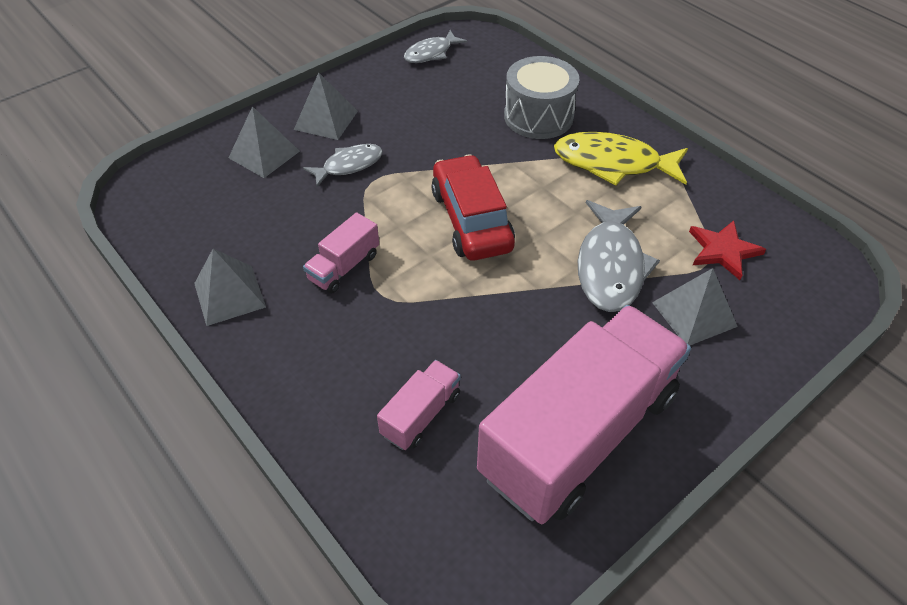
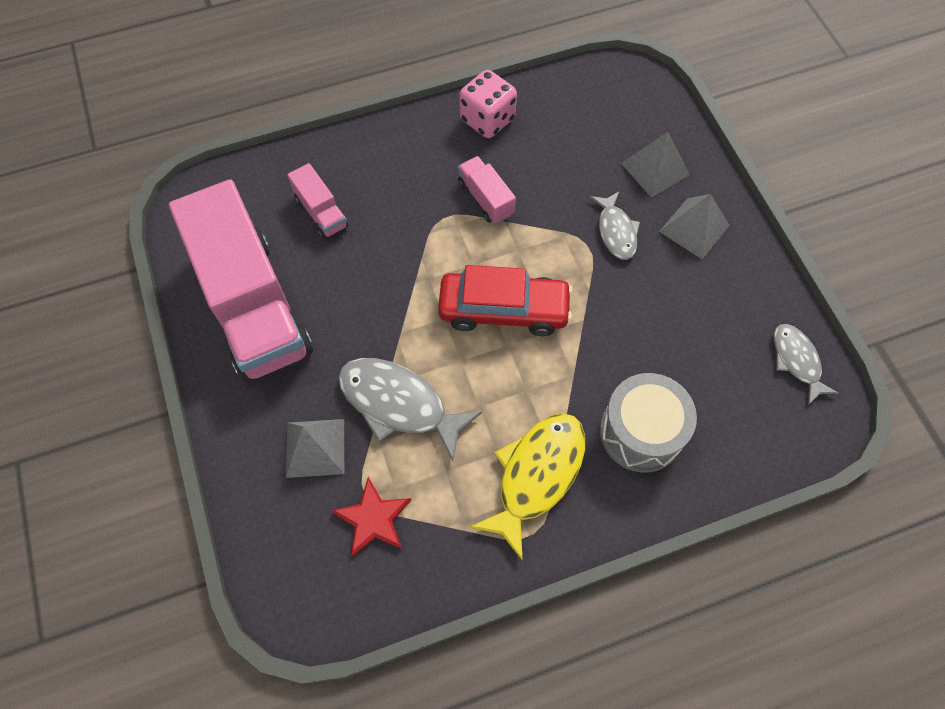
camera: 110 degrees right, 15 degrees up
(229, 295) = (487, 119): grey pyramid -> pink dice

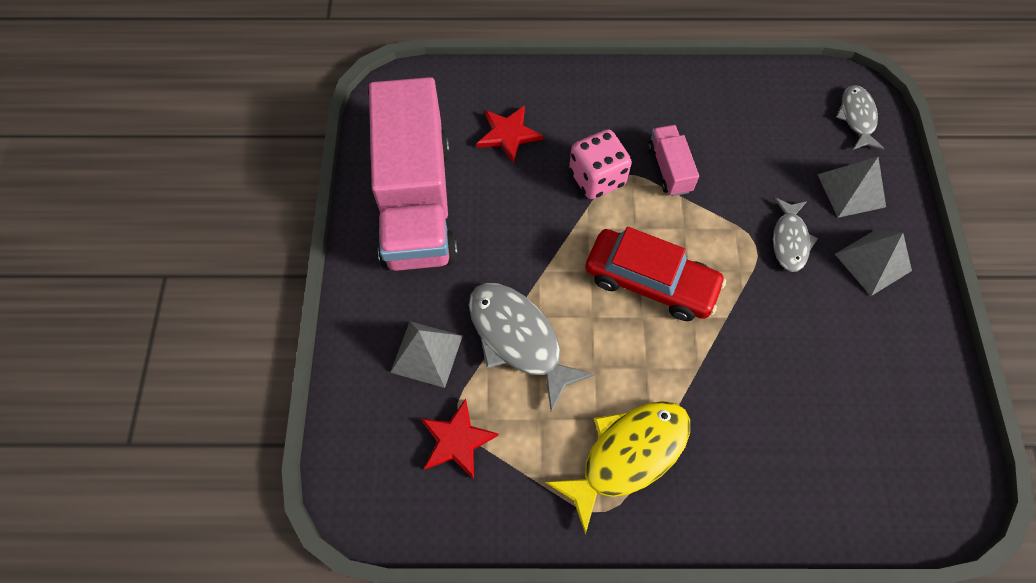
camera: 20 degrees right, 0 degrees up
(321, 212) = (508, 134): pink truck -> red star
(487, 119) = (697, 93): pink dice -> pink dice (597, 178)
(641, 432) = (748, 449): grey drum -> none
(796, 361) = (939, 433): grey fish -> grey fish (857, 118)

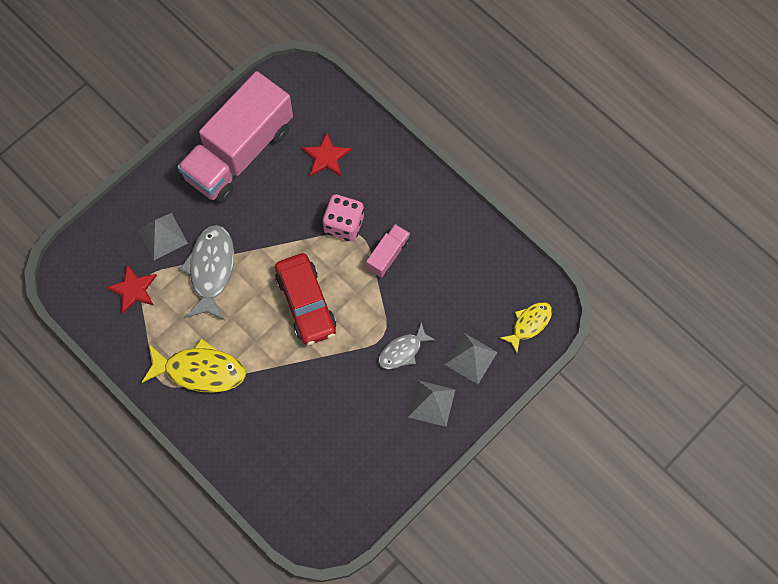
camera: 45 degrees right, 5 degrees up
(857, 118) = (529, 324): grey fish -> yellow fish

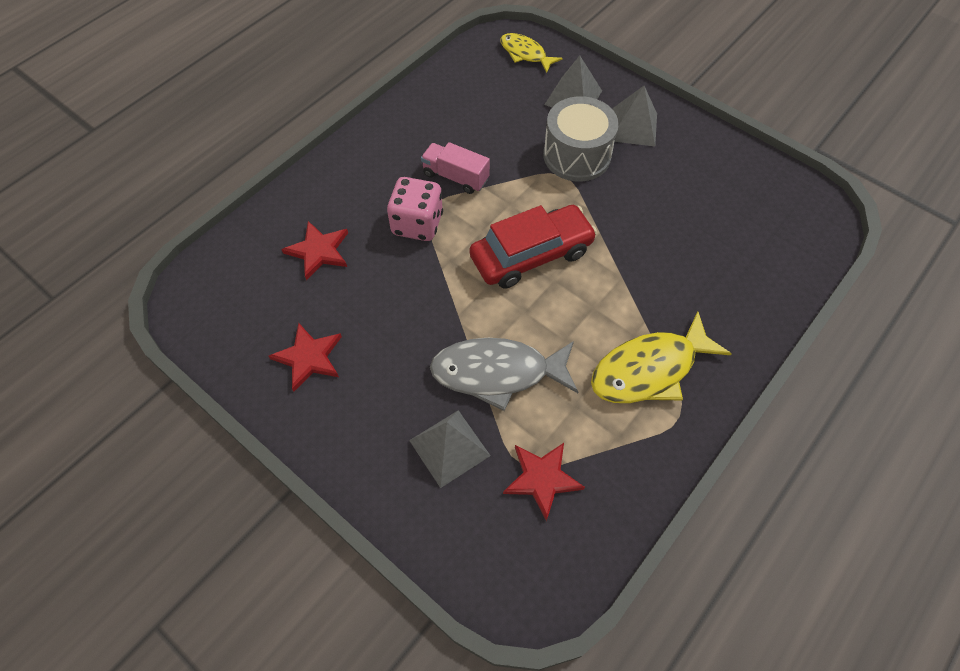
camera: 95 degrees left, 10 degrees down
(200, 370) = (649, 369): yellow fish -> yellow fish turned 120 degrees counterclockwise
(239, 153) = (308, 357): pink truck -> red star
(402, 351) = (577, 155): grey fish -> grey drum

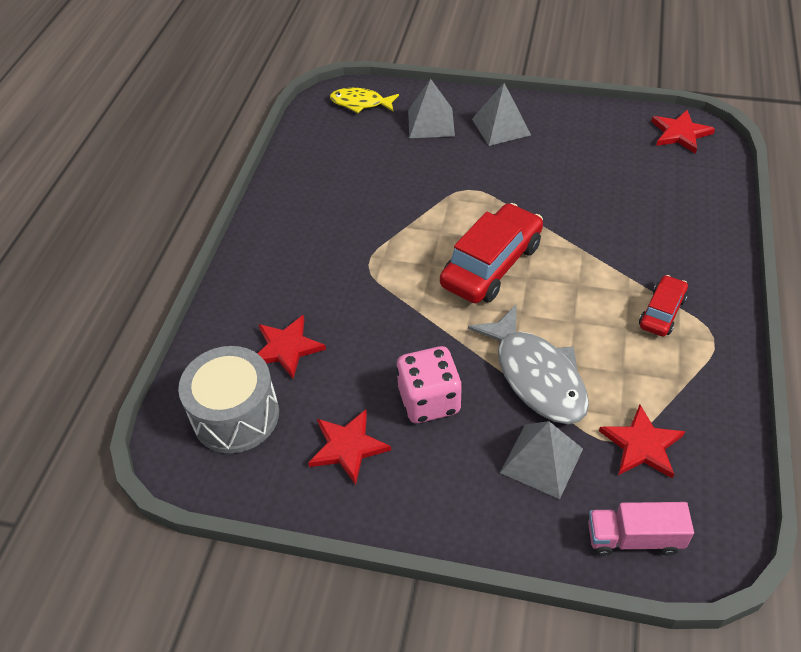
camera: 25 degrees left, 10 degrees down
(417, 224) = (366, 283): pink dice -> pink dice (429, 401)
(455, 177) = (373, 229): pink truck -> pink truck (634, 538)
(498, 372) = (536, 376): grey fish -> grey fish turned 90 degrees counterclockwise
(577, 155) = (469, 168): grey drum -> grey drum (236, 415)
(649, 369) = (662, 312): yellow fish -> red car
(800, 204) = (680, 133): none -> red star

